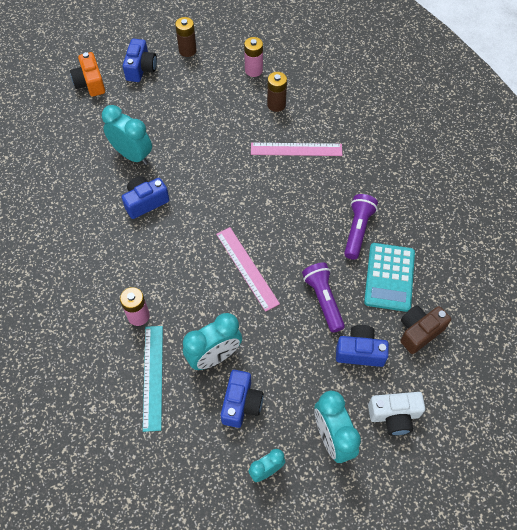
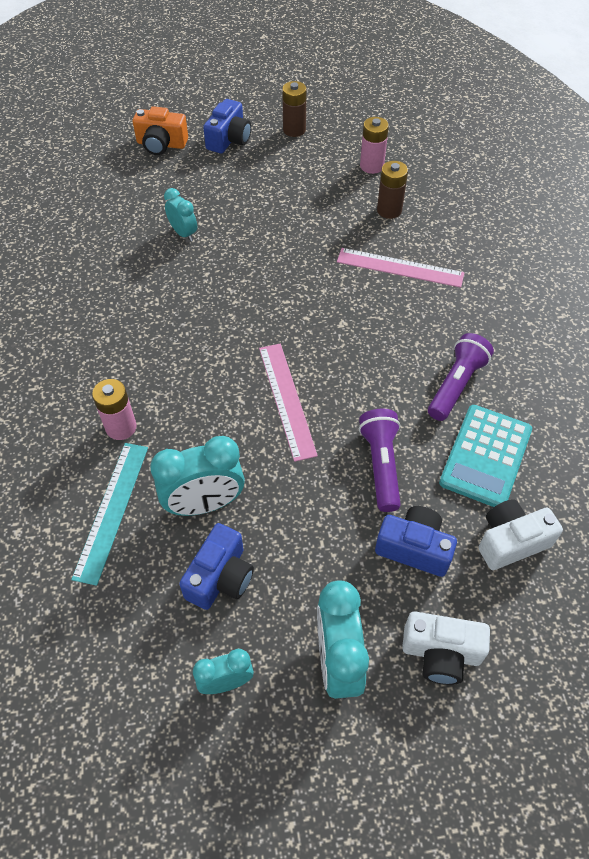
camera: 15 degrees right, 5 degrees down
(90, 83) = (161, 144): orange camera -> orange camera turned 75 degrees counterclockwise
(132, 155) = (183, 233): turquoise clock -> turquoise clock, size x0.59
(145, 202) = (180, 291): blue camera -> none
(419, 332) = (511, 541): brown camera -> white camera

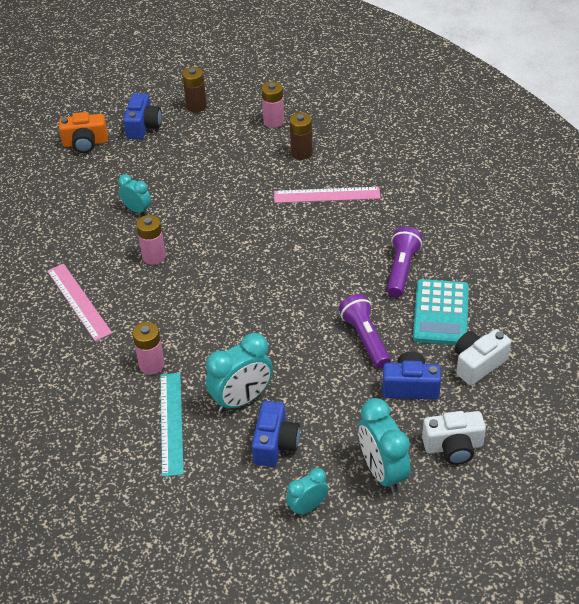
camera: 15 degrees left, 10 degrees down
(178, 293) = (154, 256): none -> pink battery
(286, 400) = (275, 312): pink ruler -> pink ruler (78, 301)

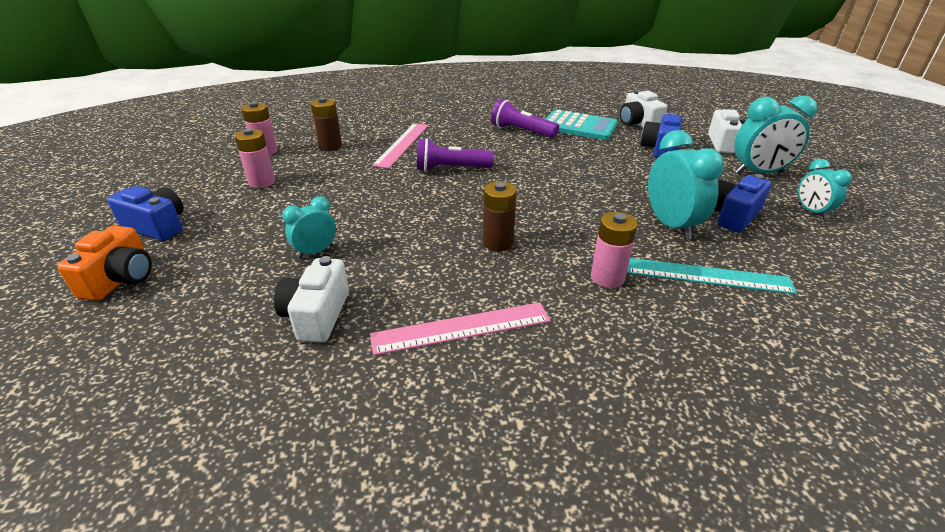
camera: 75 degrees left, 10 degrees down
(74, 236) = (317, 315): none -> white camera
(154, 256) = (414, 251): pink battery -> pink battery (262, 182)
(196, 106) = (176, 187): brown battery -> brown battery (498, 243)
(275, 444) = (732, 216): blue camera -> blue camera turned 75 degrees counterclockwise
(365, 338) = (599, 156): purple flashlight -> purple flashlight (451, 169)

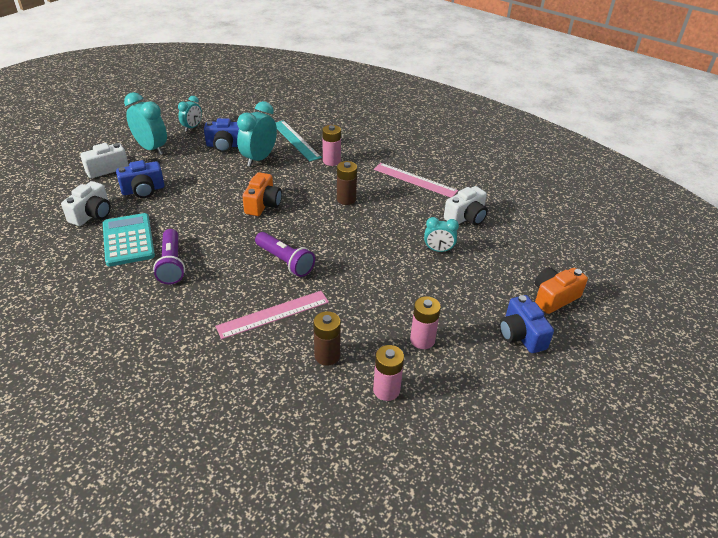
camera: 135 degrees left, 5 degrees up
(558, 191) = (263, 204): none -> orange camera

